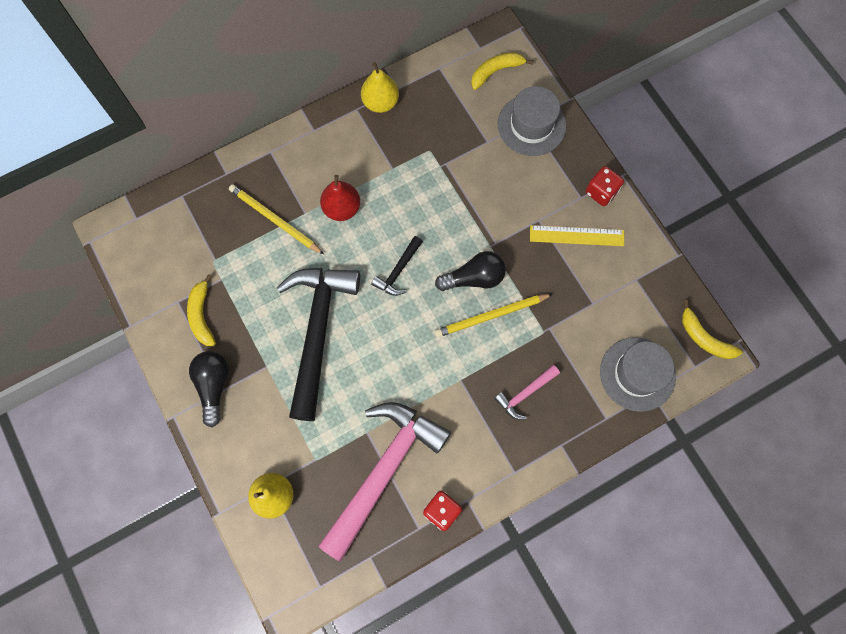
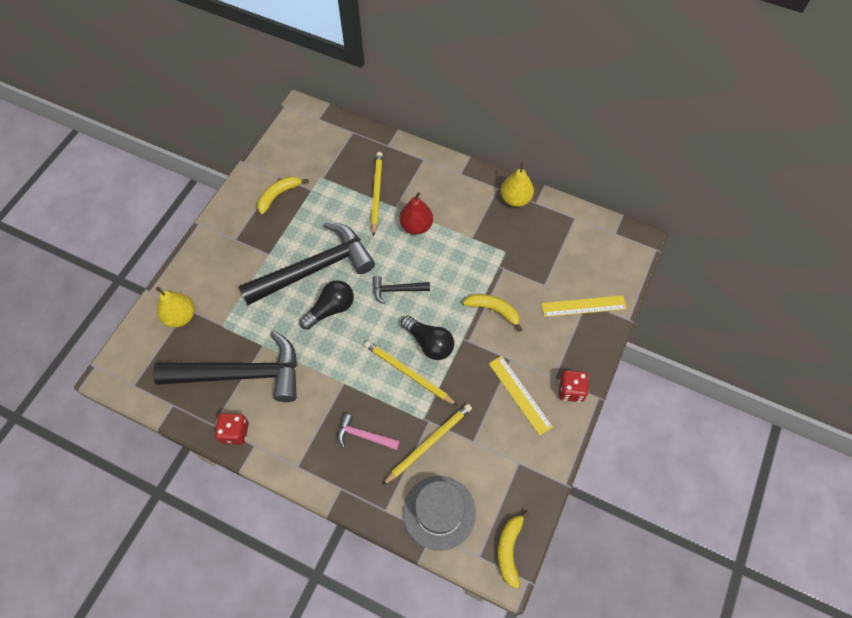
camera: 55 degrees right, 10 degrees down
(214, 386) = (234, 233): black light bulb -> black light bulb (331, 309)
(383, 471) = (241, 374): pink hammer -> black hammer
(496, 71) = (605, 255): yellow banana -> yellow banana (494, 310)
(531, 125) = (583, 306): grey hat -> yellow ruler
(570, 342) = (428, 443): none -> yellow pencil

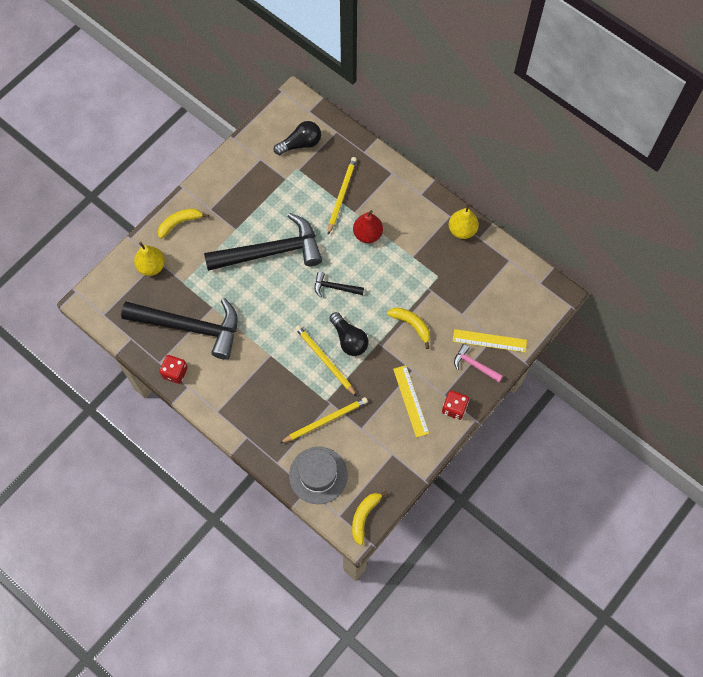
camera: 15 degrees right, 5 degrees up
(279, 195) = (256, 177): yellow banana -> yellow banana (180, 223)
(331, 309) = (275, 290): black light bulb -> black light bulb (300, 144)
(364, 436) = (275, 401): pink hammer -> pink hammer (474, 365)

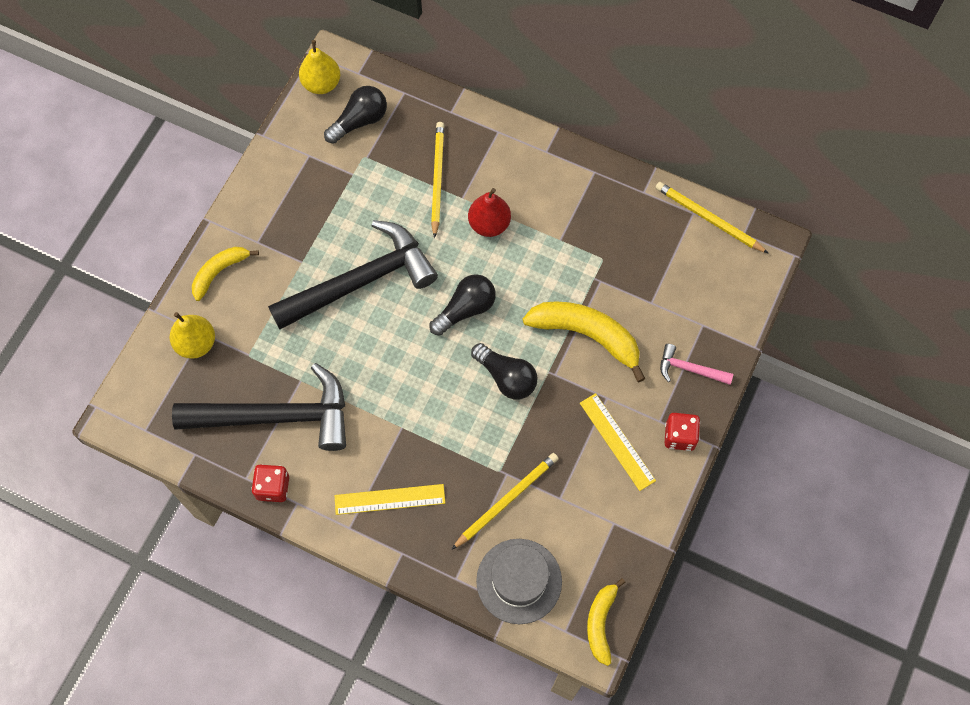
camera: 15 degrees left, 0 degrees up
(325, 360) = (481, 415): yellow pencil -> yellow pencil (709, 219)
(335, 287) = (465, 309): black hammer -> black light bulb
(411, 325) = (587, 335): yellow banana -> yellow banana, size x1.66
(462, 230) = (617, 187): yellow pear -> yellow pear (321, 84)
(489, 341) = (699, 330): yellow ruler -> yellow ruler (390, 499)

